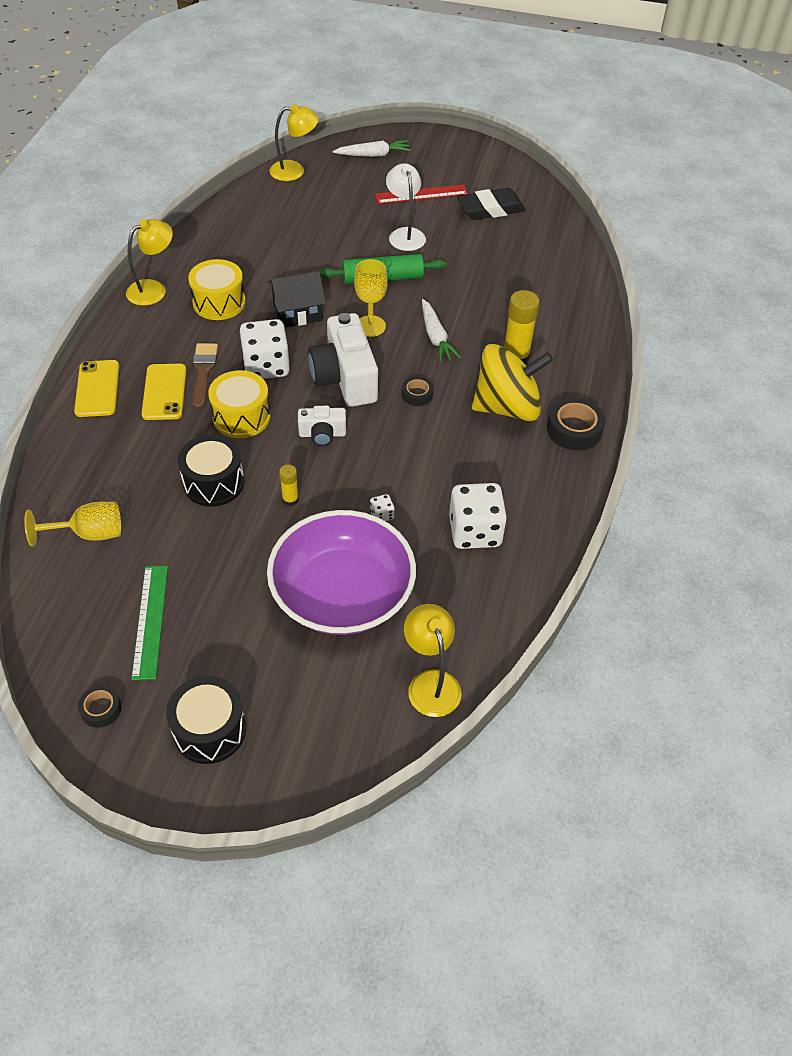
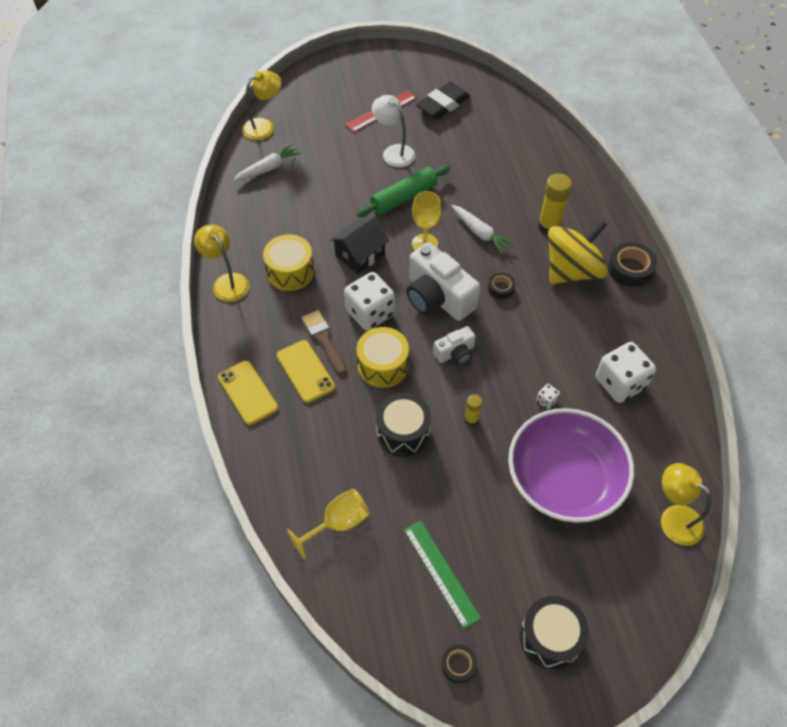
camera: 25 degrees left, 5 degrees up
(154, 289) = (227, 282): yellow lamp -> yellow lamp turned 60 degrees counterclockwise
(373, 155) = (318, 89): white carrot -> white carrot (268, 168)

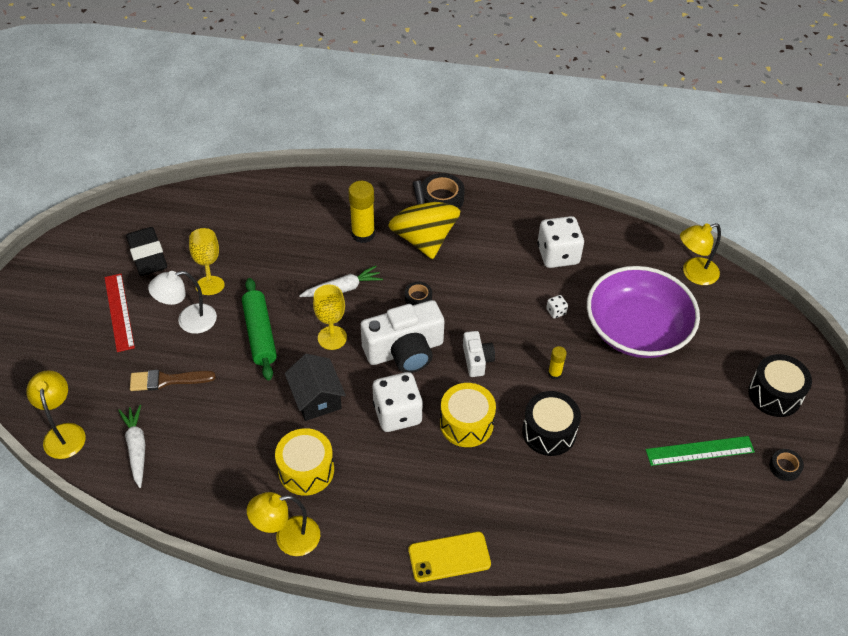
camera: 70 degrees left, 5 degrees down
(305, 371) = (444, 494): yellow phone -> none
(324, 340) = (412, 465): brown brush -> brown brush (167, 380)
(338, 523) = (628, 517): yellow goblet -> yellow goblet (207, 263)

